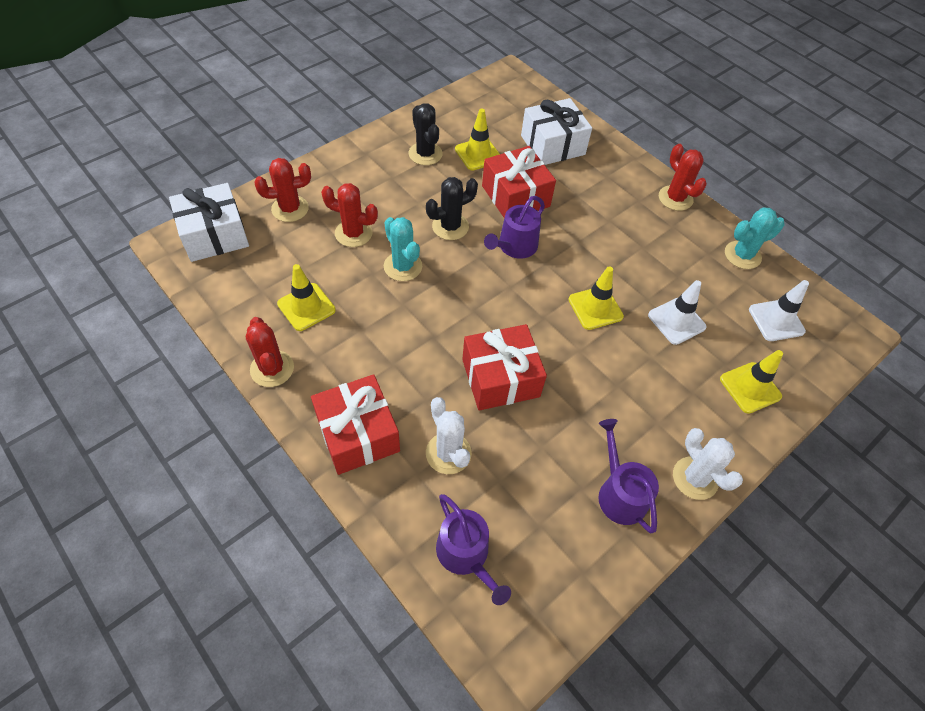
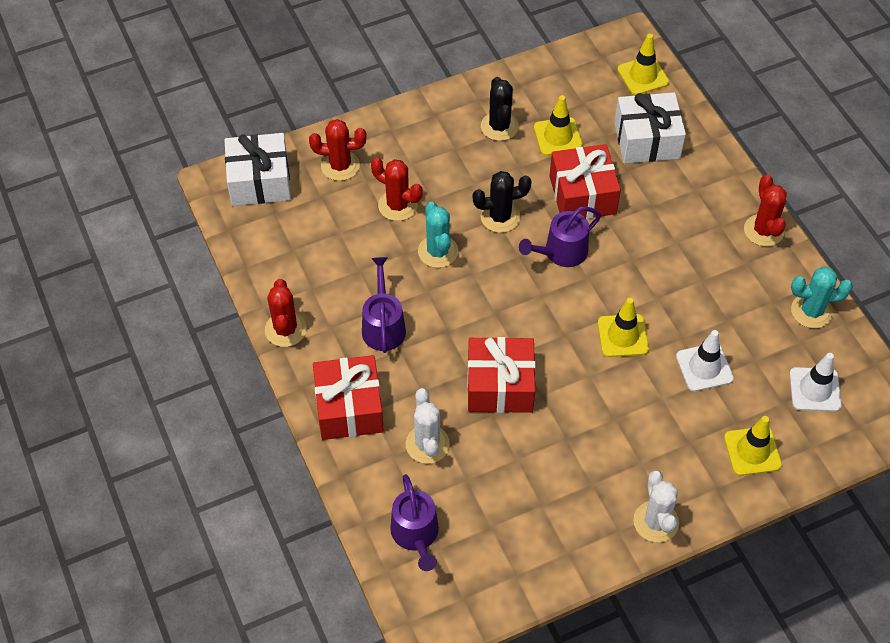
camera: 20 degrees right, 0 degrees up
(306, 307) = (331, 275): yellow traffic cone -> yellow traffic cone (643, 76)
(619, 493) = (576, 517): purple watering can -> purple watering can (383, 326)

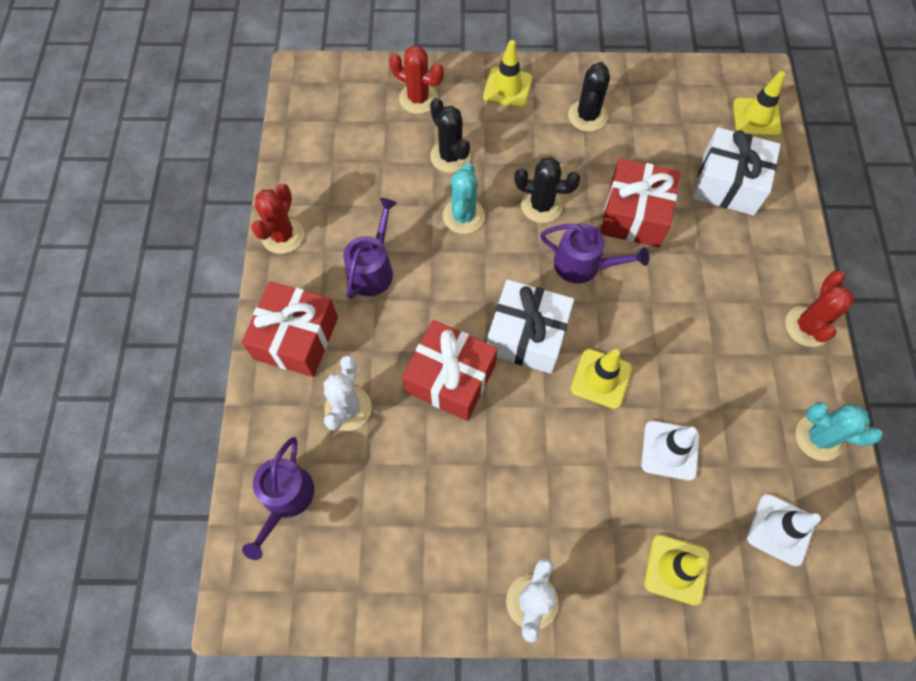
camera: 25 degrees right, 10 degrees up
(259, 181) = (339, 86): white gift -> white gift (527, 335)
(397, 205) = (450, 156): red cactus -> black cactus
(558, 137) = (639, 147): yellow traffic cone -> yellow traffic cone (507, 88)
(561, 252) = (583, 265): purple watering can -> purple watering can turned 150 degrees counterclockwise

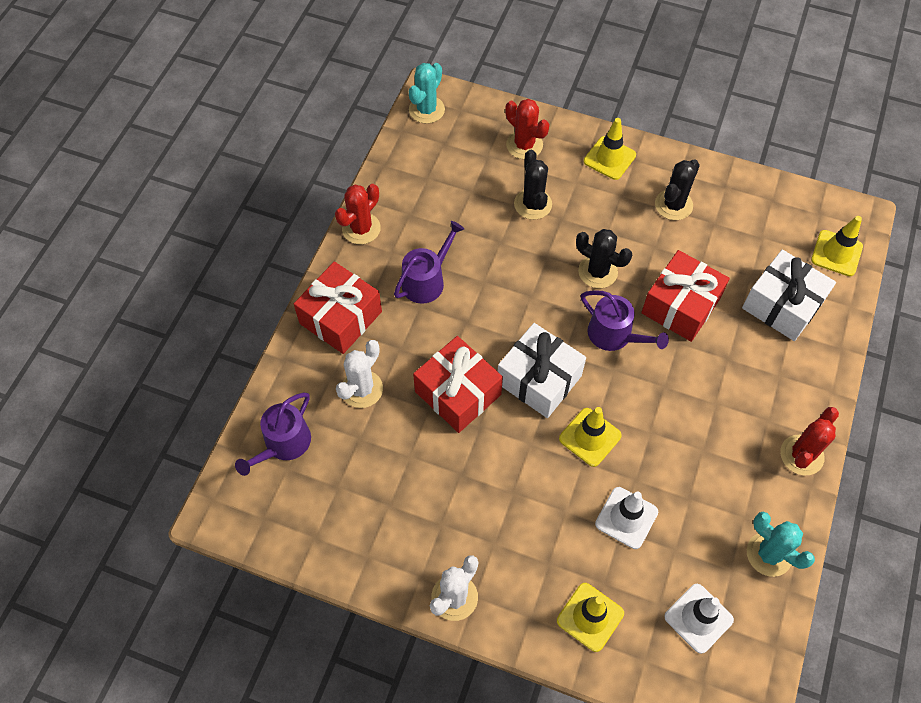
camera: 20 degrees right, 5 degrees down
(463, 216) = (524, 260): turquoise cactus -> turquoise cactus (426, 110)

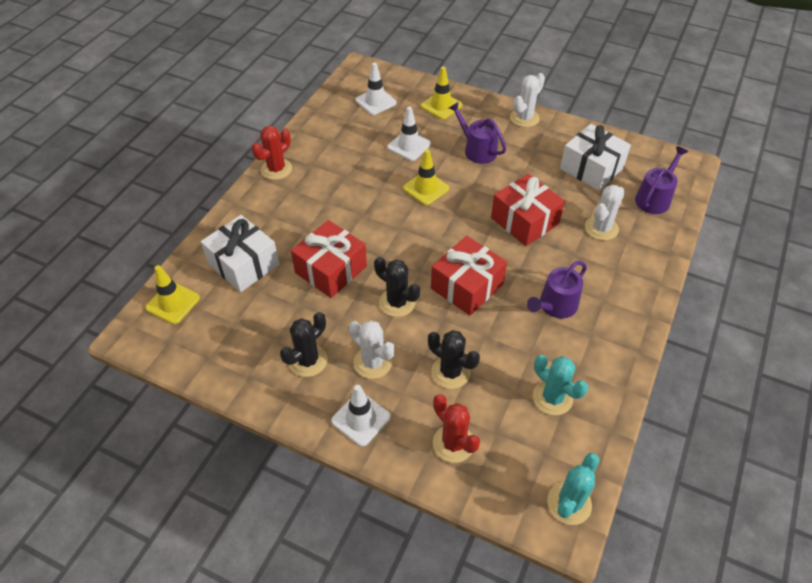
camera: 175 degrees left, 10 degrees down
(340, 317) = (629, 280): red gift -> red gift (467, 286)
(361, 228) = (624, 359): red cactus -> none
(533, 204) = (450, 372): black cactus -> black cactus turned 45 degrees counterclockwise
(539, 379) = (460, 225): white gift -> white gift (591, 168)
(609, 158) = (361, 419): yellow traffic cone -> white traffic cone
(610, 208) = (373, 362): none -> white cactus
(614, 335) = (393, 251): purple watering can -> purple watering can (477, 150)
(769, 554) = (321, 124): turquoise cactus -> turquoise cactus (552, 398)

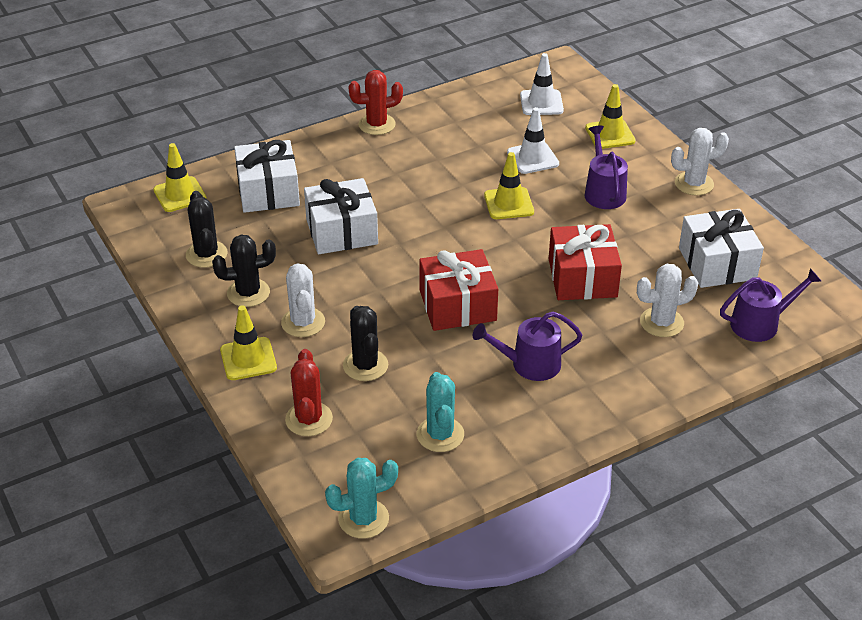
camera: 35 degrees right, 10 degrees down
(331, 269) = (341, 231): red gift -> white gift
(361, 419) = (248, 359): white traffic cone -> yellow traffic cone
(397, 302) = (375, 287): black cactus -> black cactus (206, 254)

